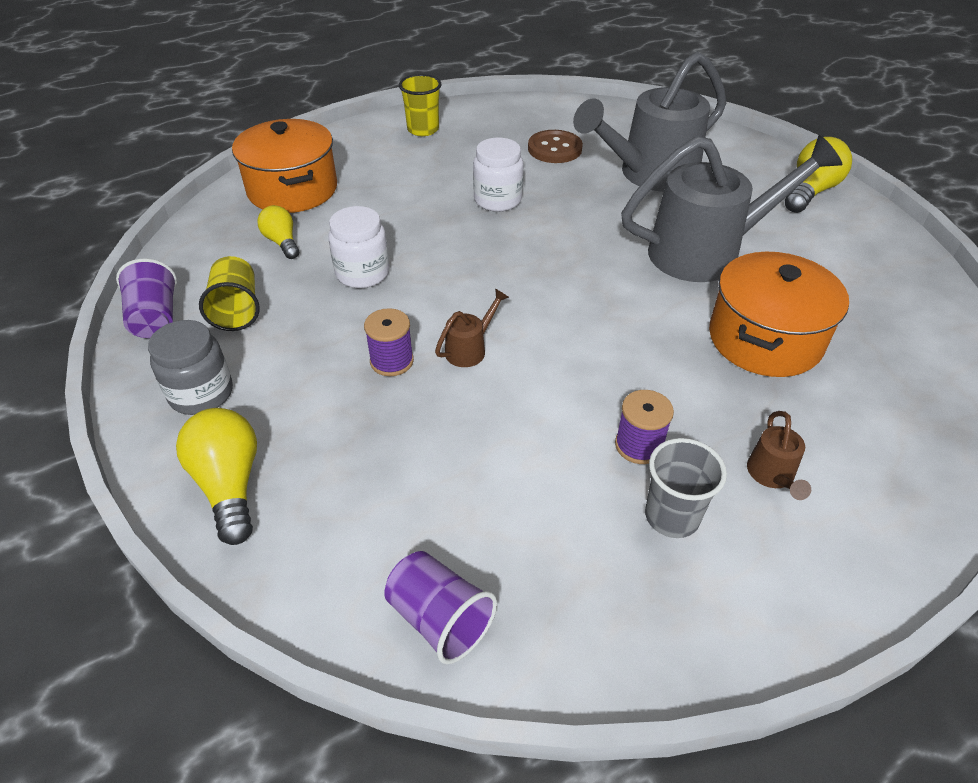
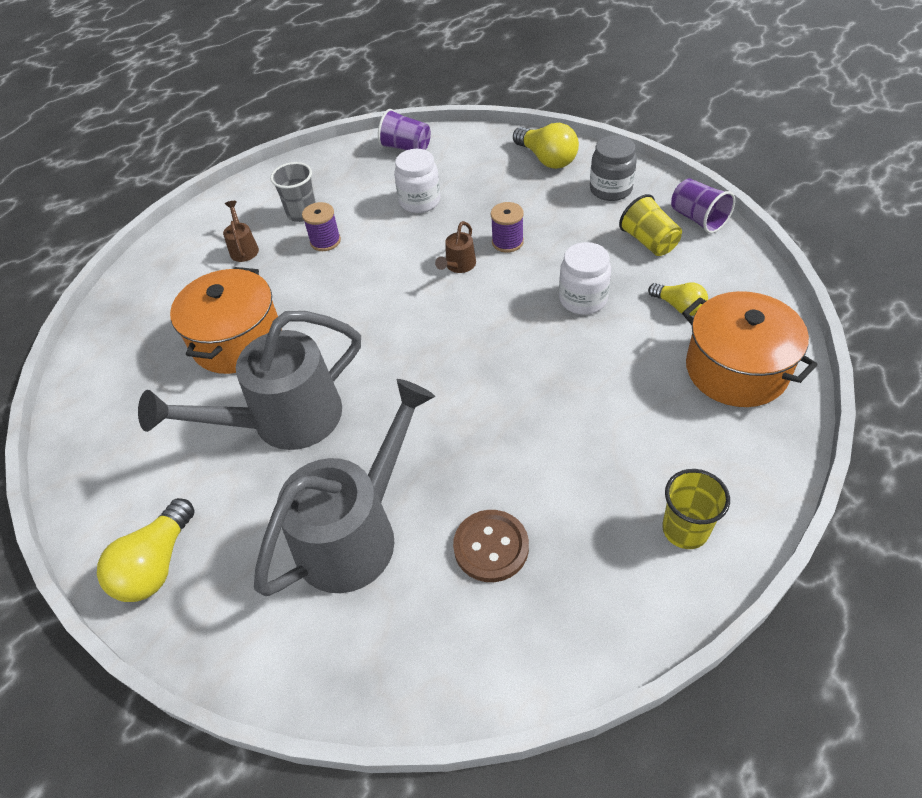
camera: 165 degrees right, 5 degrees up
(497, 200) = (516, 426): white jar -> white jar (420, 201)

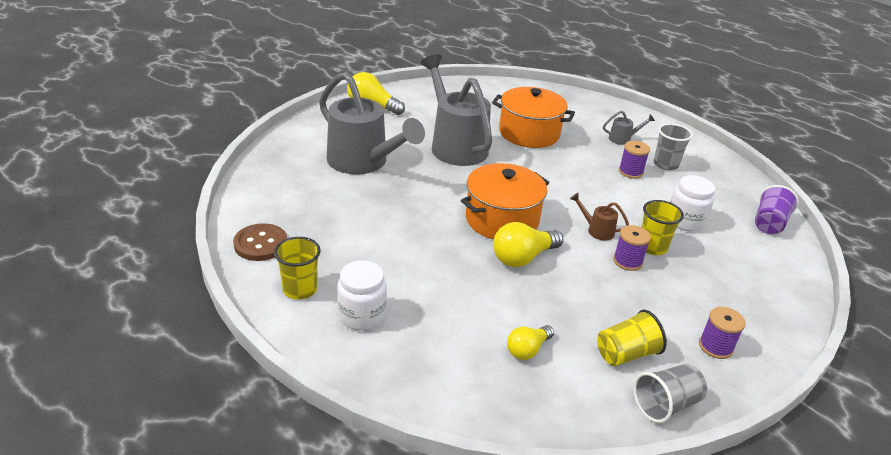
camera: 90 degrees right, 15 degrees down
(243, 248) = (623, 139): brown watering can -> grey watering can
(475, 225) = (652, 247): none -> yellow cup
(491, 547) = (329, 206): brown button -> brown button (261, 244)
(546, 159) = (766, 310): yellow light bulb -> yellow light bulb (523, 257)
(583, 299) = (546, 291): white jar -> white jar (362, 315)
(610, 189) = (715, 346): grey jar -> purple spool
(698, 219) = (665, 404): purple cup -> grey cup
(736, 369) = (440, 365): orange pot -> orange pot (502, 219)

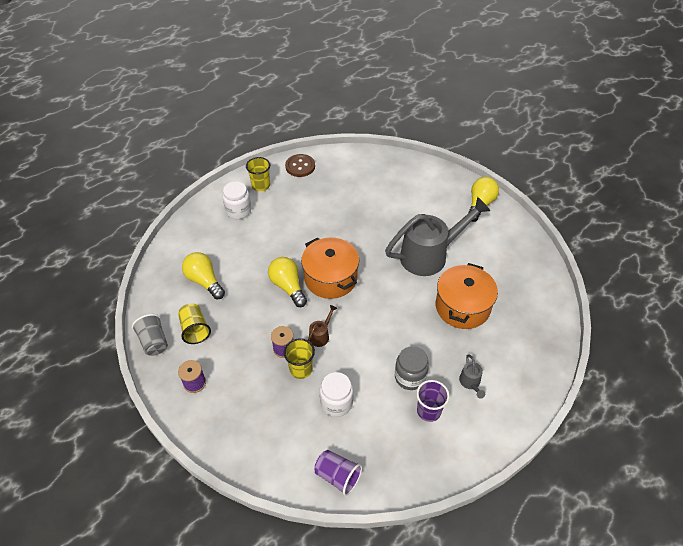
camera: 95 degrees right, 15 degrees up
(363, 162) = (394, 204): grey watering can -> none
(527, 350) = (204, 281): yellow light bulb -> yellow light bulb, size x1.59
(630, 172) = (410, 377): purple spool -> grey jar
(665, 164) = (429, 411): grey cup -> purple cup

